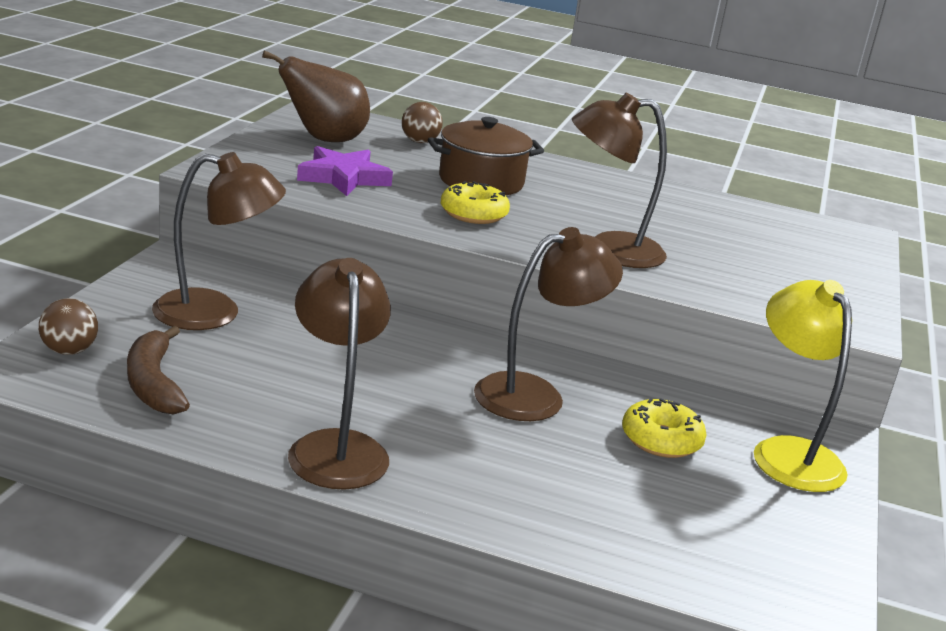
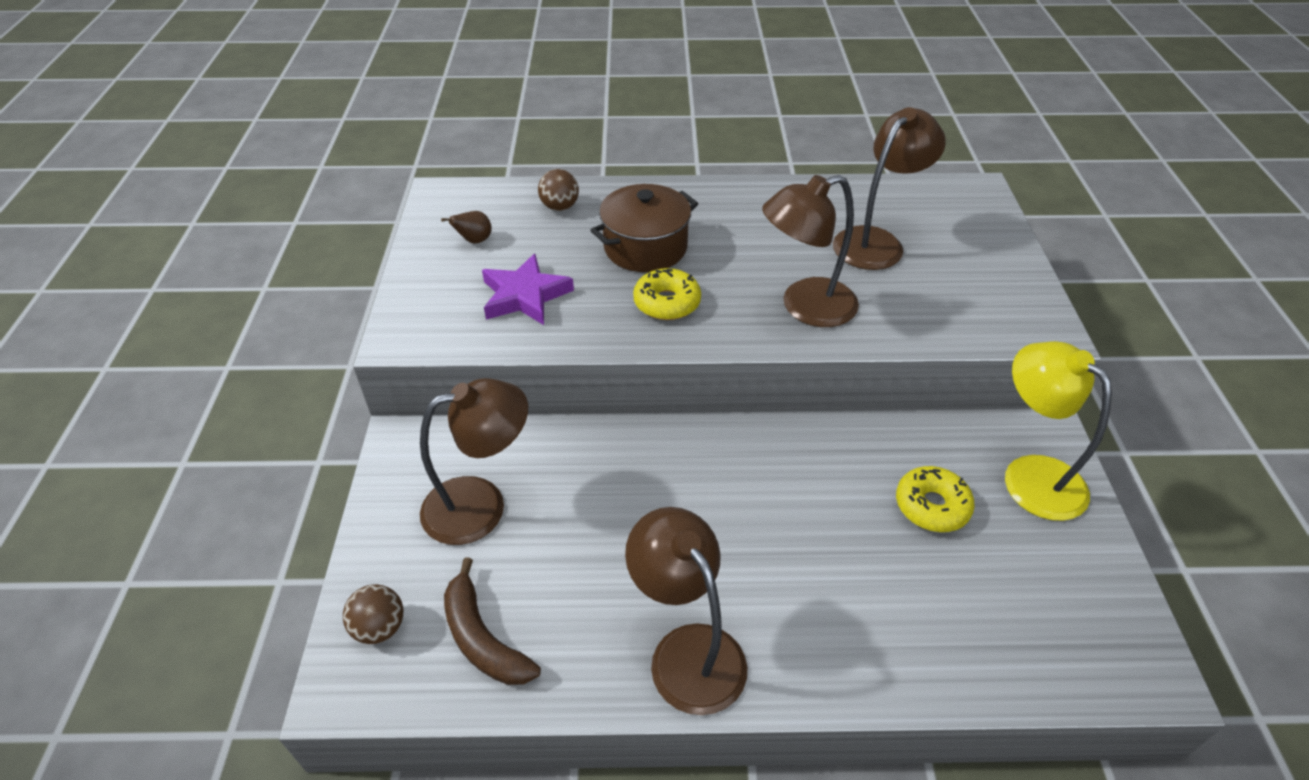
camera: 15 degrees left, 20 degrees up
(324, 140) = (474, 241): brown pear -> brown pear, size x0.44
(535, 395) = (806, 492): brown lamp -> brown lamp (876, 241)

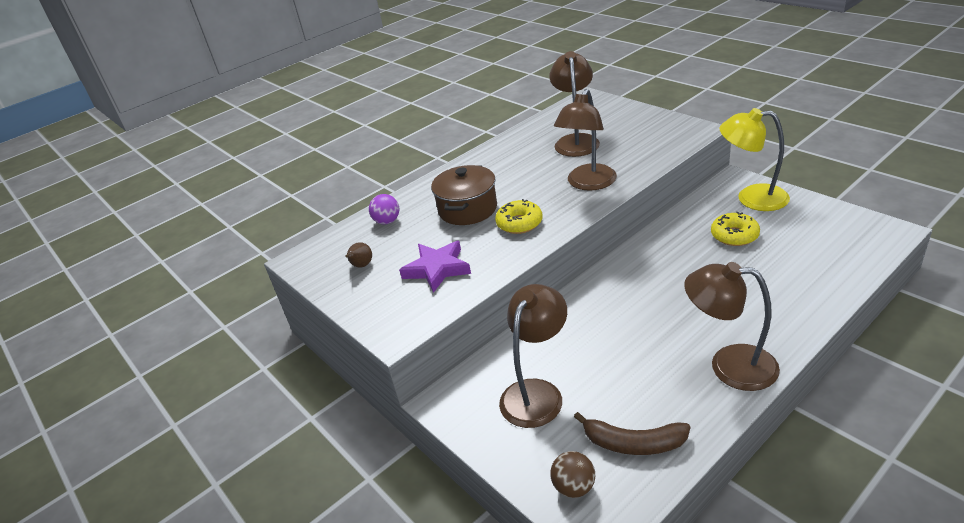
camera: 35 degrees left, 10 degrees down
(560, 207) = (387, 221): brown ball -> purple ball

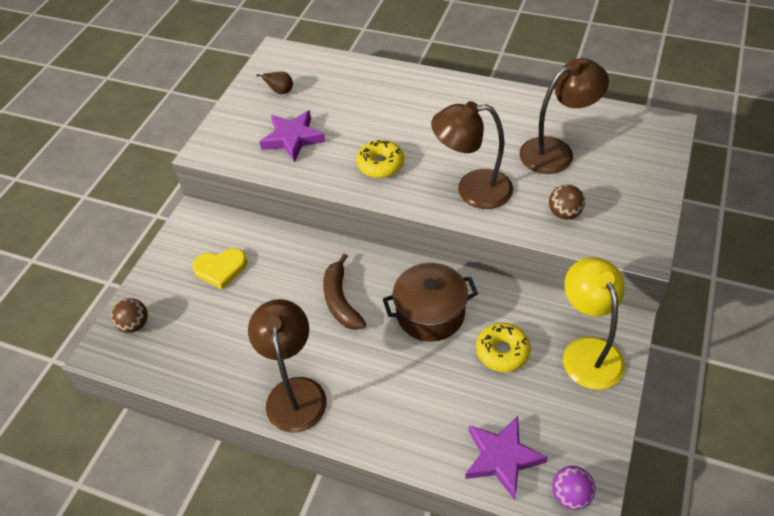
camera: 60 degrees right, 15 degrees up
(387, 221) = (348, 77): purple ball -> purple ball (570, 495)
(468, 209) = (388, 120): brown pot -> brown pot (430, 313)
(537, 393) = (221, 269): brown lamp -> yellow heart
(634, 443) = (185, 348): brown banana -> brown banana (341, 300)
(643, 150) = (564, 213): none -> brown ball
(839, 259) = (502, 458): none -> purple star

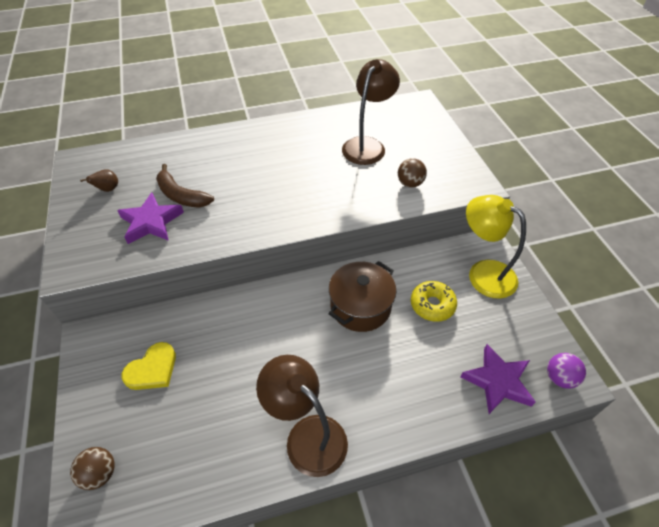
camera: 40 degrees left, 0 degrees up
(341, 300) = (283, 336): brown banana -> brown banana (181, 195)
(380, 164) = (247, 209): yellow donut -> none
(472, 190) = (334, 196): brown lamp -> none

